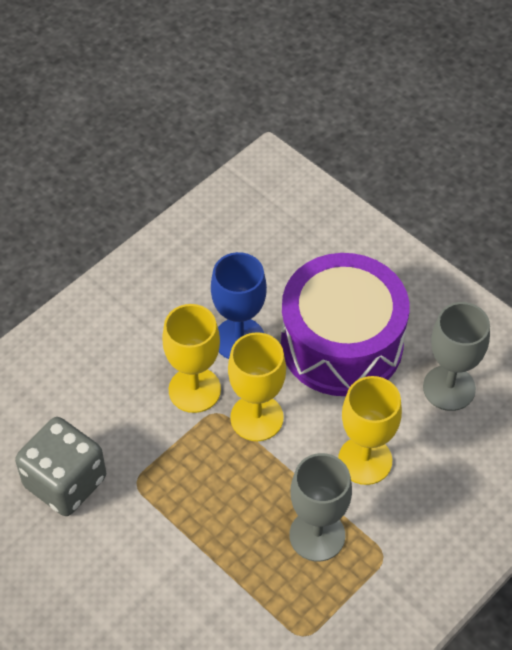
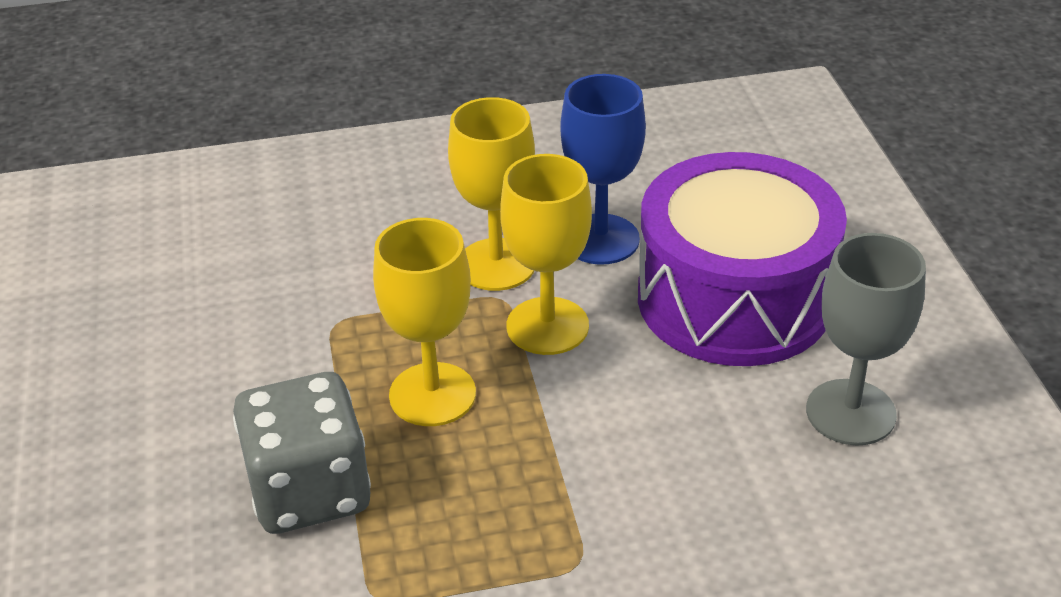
camera: 35 degrees right, 15 degrees down
(65, 482) = (256, 285): grey dice -> grey dice (309, 490)
(317, 535) = (507, 490): grey goblet -> none
(365, 460) = (652, 438): yellow goblet -> yellow goblet (432, 394)

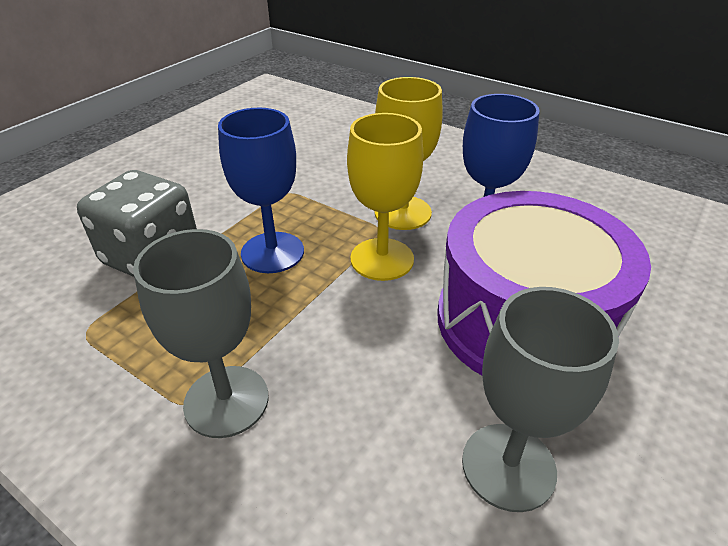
camera: 45 degrees right, 0 degrees up
(432, 394) = (272, 252): yellow goblet -> blue goblet
(604, 536) = (226, 401): none -> grey goblet

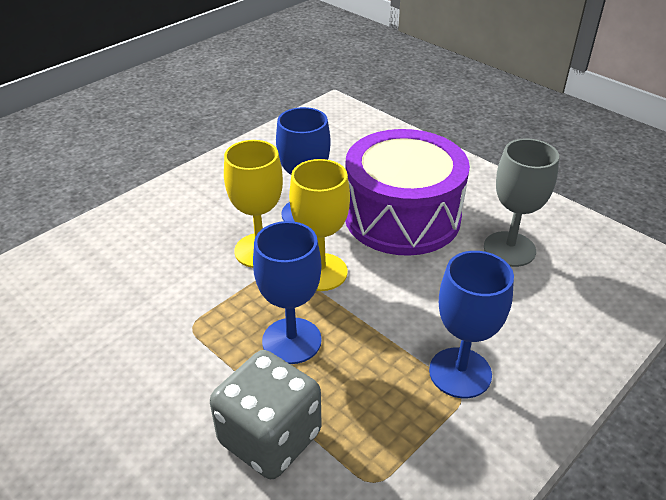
camera: 80 degrees left, 0 degrees up
(226, 401) = (460, 373): grey goblet -> blue goblet

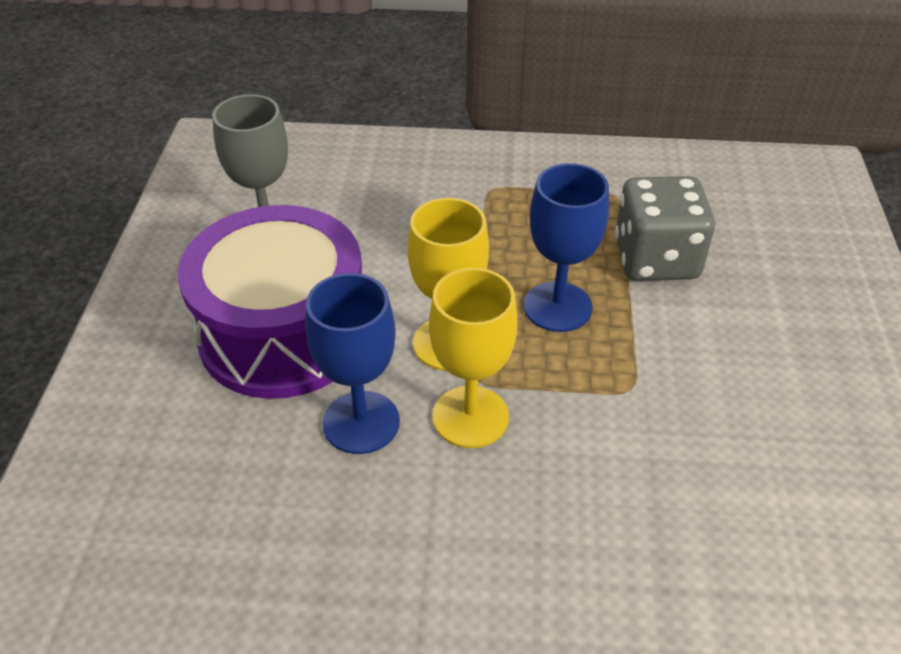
camera: 130 degrees left, 5 degrees up
(460, 373) = (469, 198): blue goblet -> none

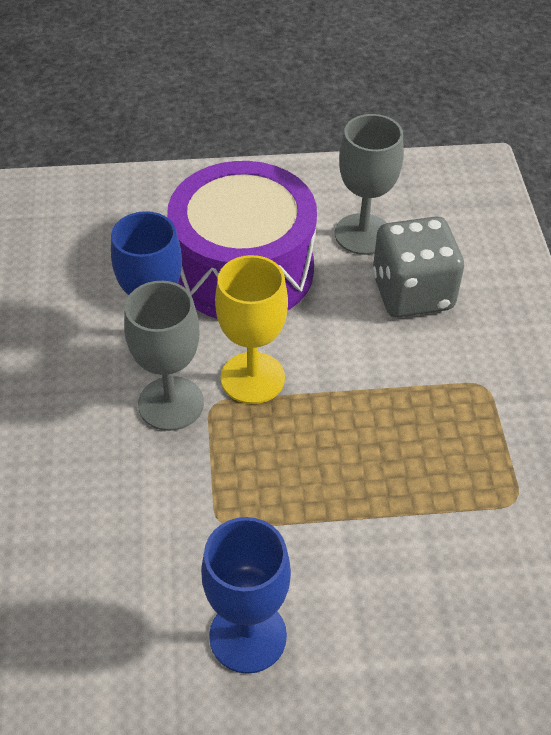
camera: 80 degrees right, 5 degrees up
(470, 417) = (171, 403): yellow goblet -> grey goblet
(557, 307) = (318, 456): blue goblet -> blue goblet (248, 636)
(656, 259) = (413, 542): grey dice -> grey dice (412, 293)

